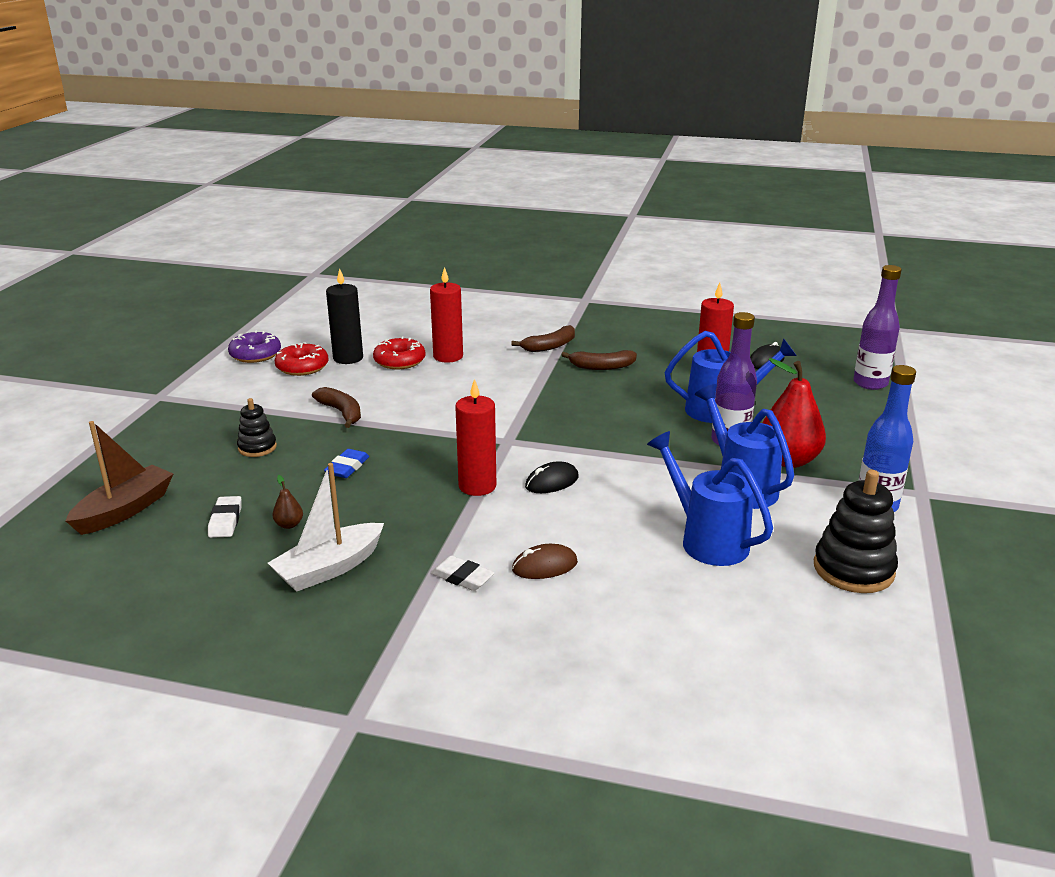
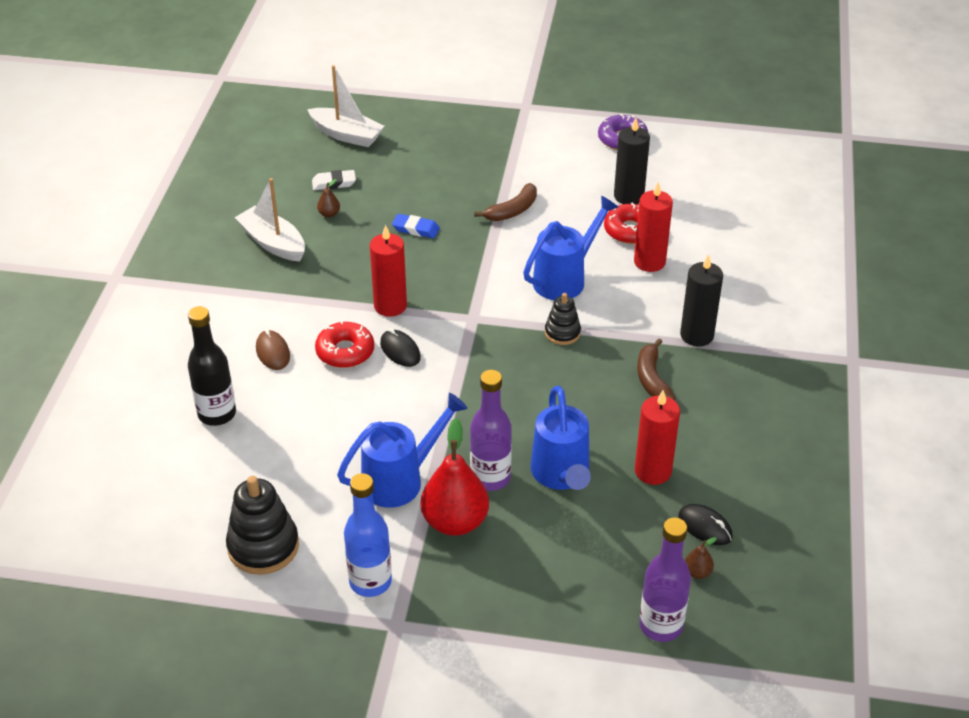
camera: 85 degrees right, 15 degrees up
(125, 510) = (346, 135): brown boat -> white boat
(257, 447) = (443, 176): black stacking toy -> black stacking toy (562, 333)
(302, 367) = (601, 172): red donut -> red donut (345, 351)
(462, 577) = (259, 310): white eraser -> none
(549, 346) = (696, 335): brown banana -> black candle
(652, 608) = (217, 414): none -> black bottle
(707, 540) = (308, 451): blue watering can -> blue watering can (565, 279)
(812, 367) = (697, 572): none -> brown pear

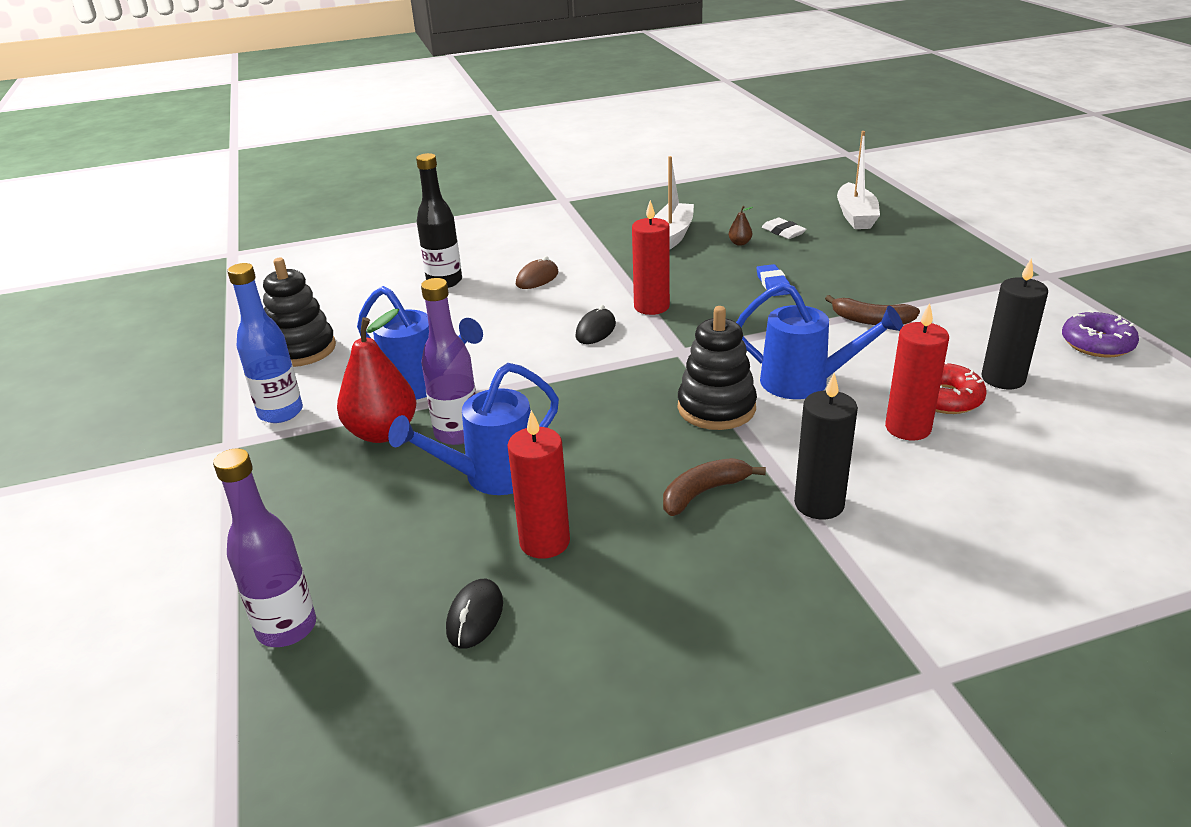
camera: 65 degrees right, 10 degrees down
(345, 351) = (569, 307): red donut -> none
(562, 333) = (716, 408): black stacking toy -> black stacking toy, size x1.72
(697, 572) = (391, 634): brown pear -> none

